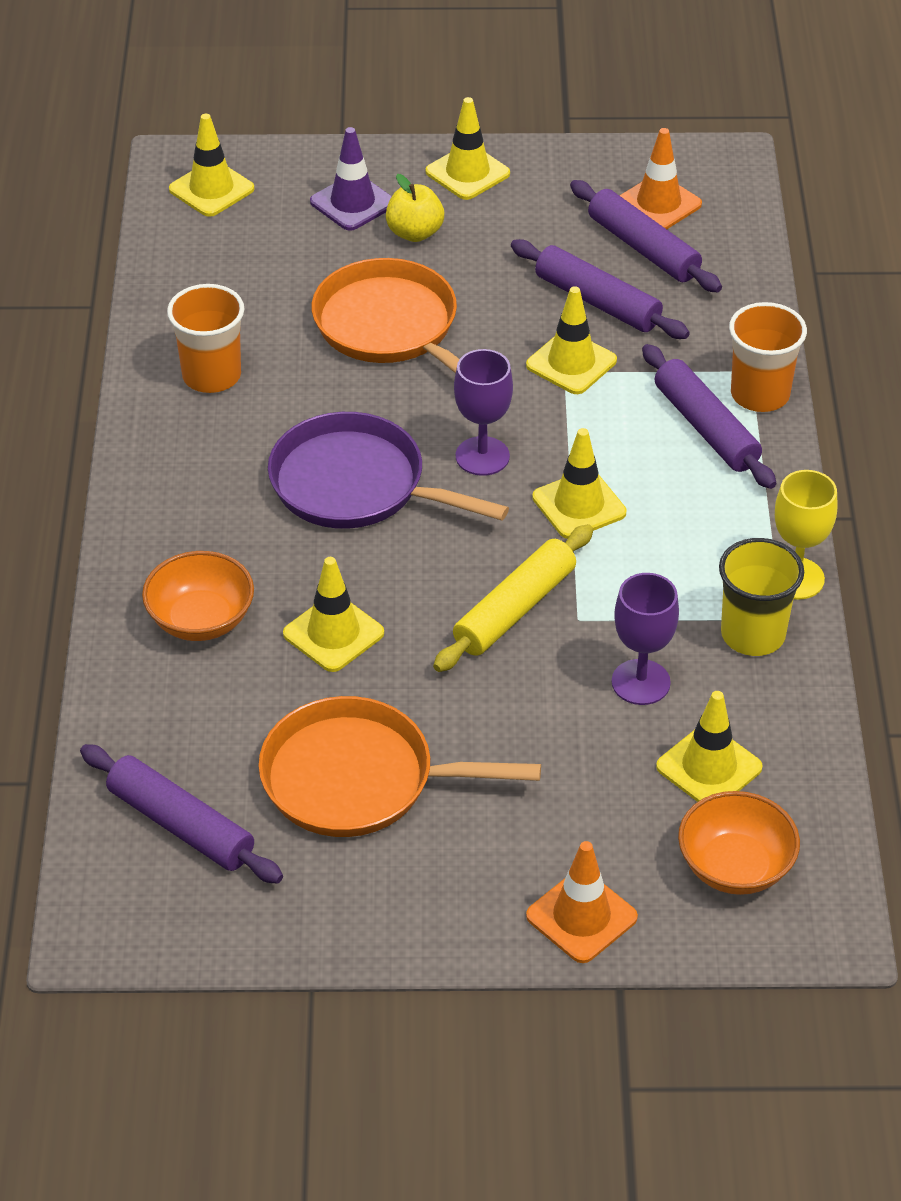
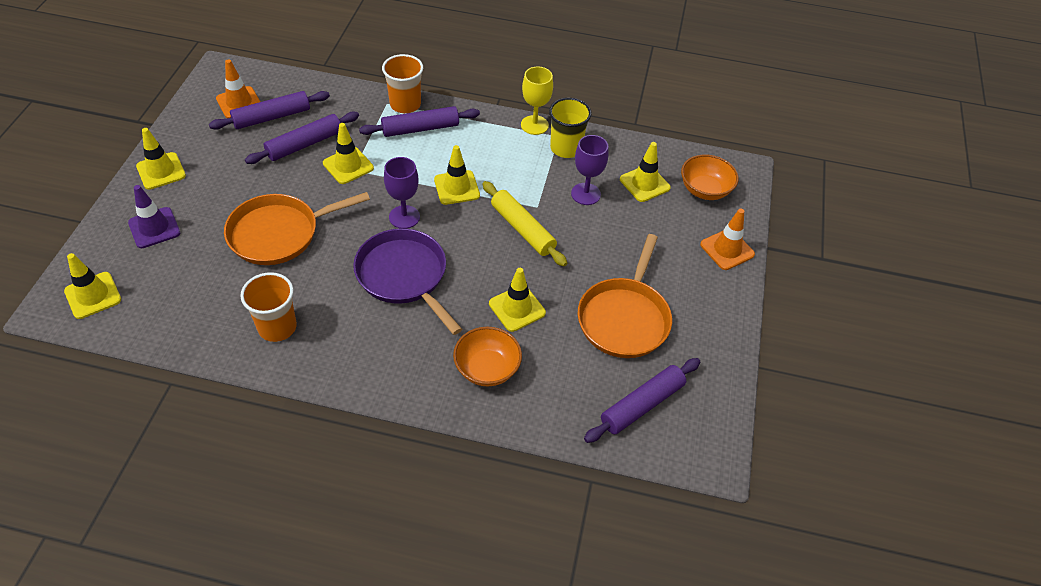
camera: 80 degrees left, 5 degrees up
(355, 485) = (404, 276): purple pan -> purple pan turned 105 degrees clockwise
(415, 233) = (201, 205): yellow apple -> none

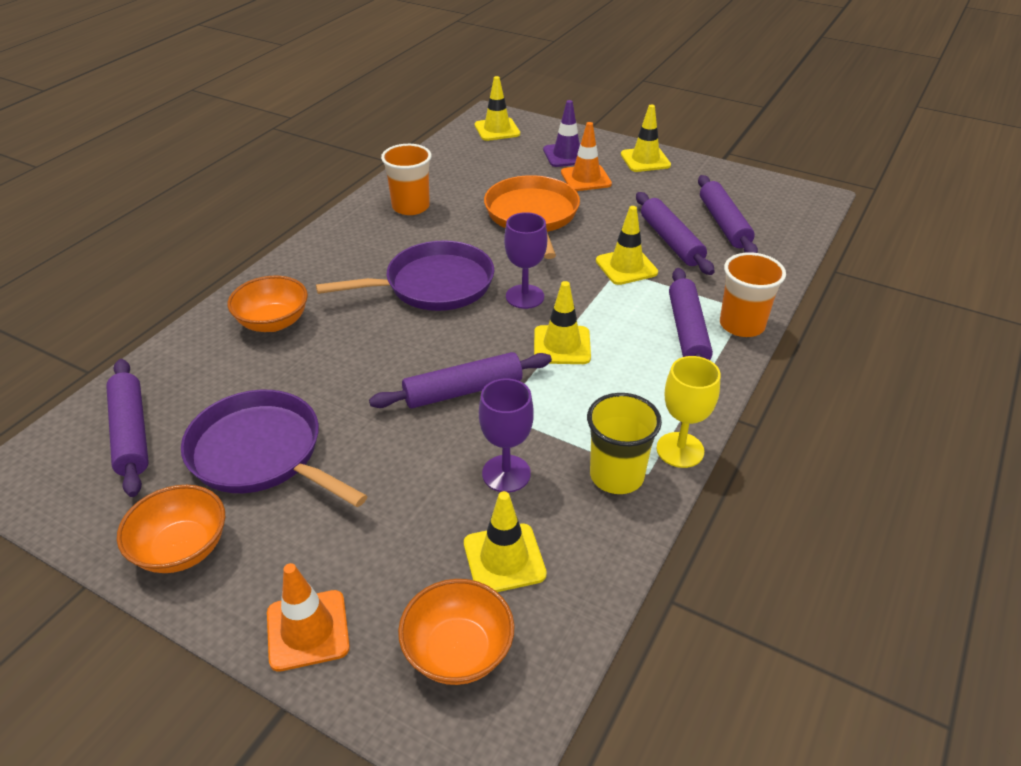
camera: 110 degrees right, 10 degrees down
(239, 103) = (752, 205): orange traffic cone -> orange traffic cone (586, 178)
(517, 308) = (338, 359): yellow traffic cone -> none
(522, 229) = (463, 390): yellow rolling pin -> purple rolling pin
(624, 318) = (261, 453): orange pan -> purple pan
(712, 327) = (182, 548): none -> orange bowl

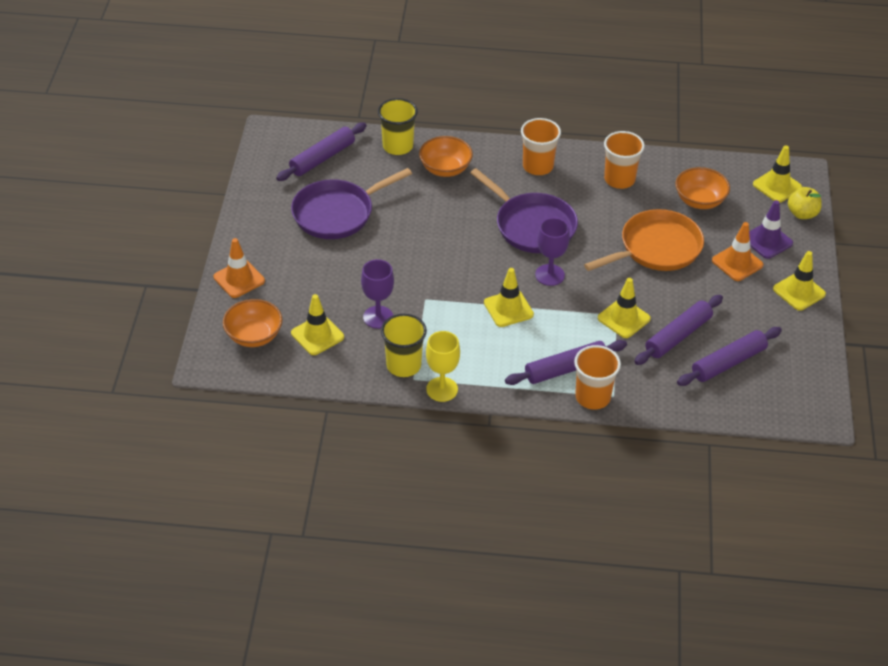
camera: 65 degrees right, 5 degrees up
(182, 548) = (261, 215): orange bowl -> orange bowl (699, 201)
(188, 350) = (397, 146): none -> yellow cup
(261, 453) = (337, 213): purple pan -> purple pan turned 135 degrees counterclockwise
(339, 252) = (538, 166): none -> orange cup
(463, 390) = (436, 276): purple rolling pin -> none
(543, 129) = (802, 214): none -> yellow apple

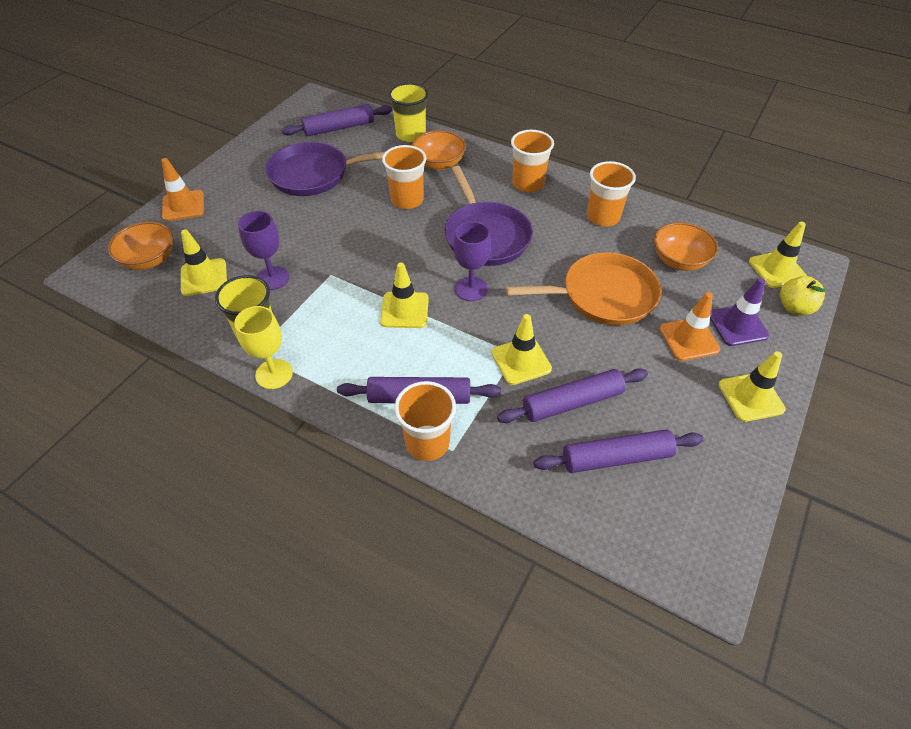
camera: 25 degrees right, 5 degrees up
(441, 213) = (407, 200): none -> orange cup

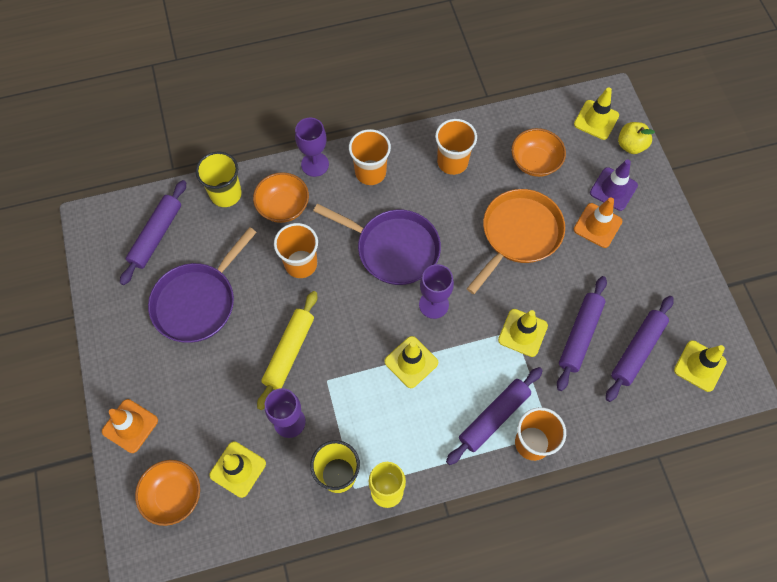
camera: 45 degrees left, 15 degrees up
(330, 240) = (289, 352): none -> yellow rolling pin
(492, 156) = (315, 164): none -> purple goblet
(750, 397) = (664, 240): yellow traffic cone -> yellow traffic cone (699, 366)

